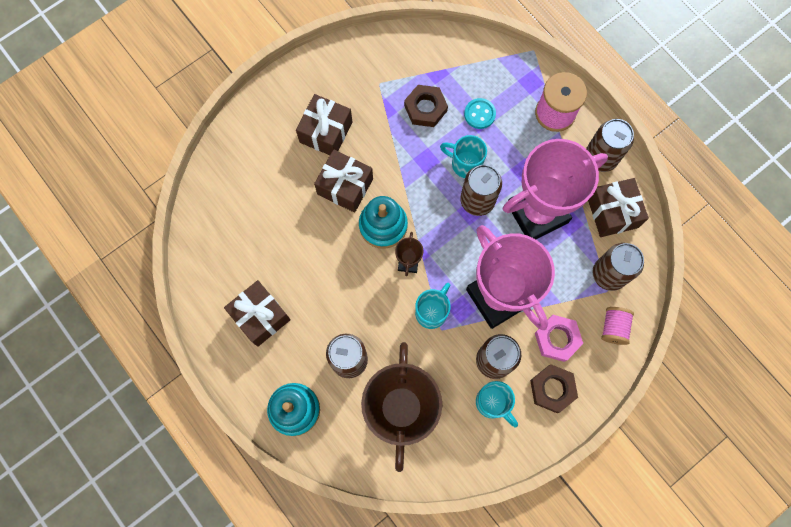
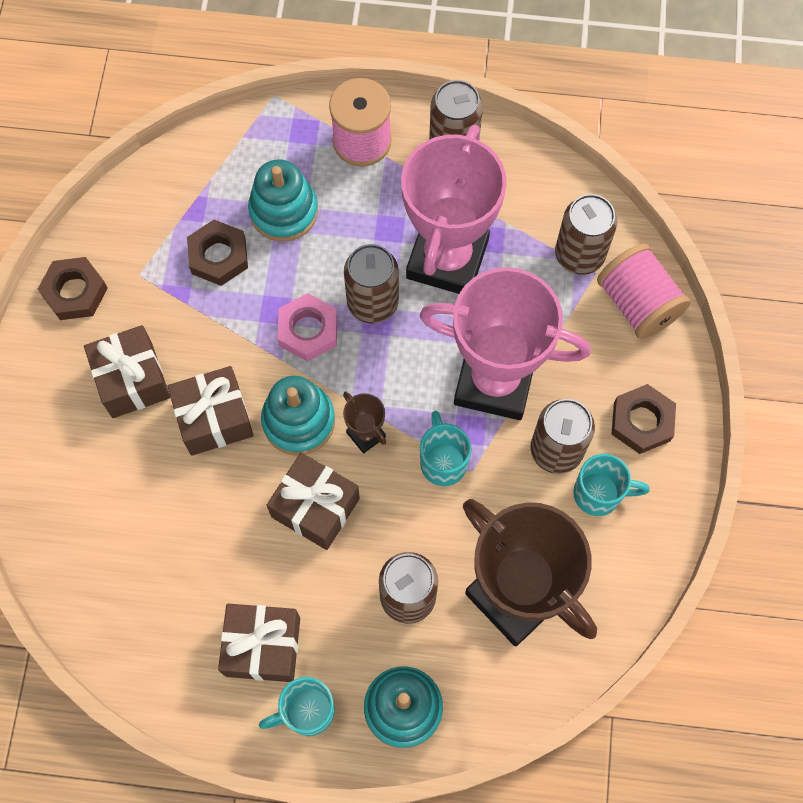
camera: 45 degrees left, 5 degrees down
(341, 64) = (75, 292): none -> brown nut
(465, 164) = (321, 276): turquoise mug -> turquoise mug (307, 711)
(479, 114) = (284, 211): turquoise button -> turquoise stacking toy
(557, 339) = (595, 367): pink nut -> pink nut (308, 330)
(612, 212) = (521, 190): brown gift -> brown gift (315, 507)
(613, 328) = (638, 303): pink spool -> pink spool, size x1.63

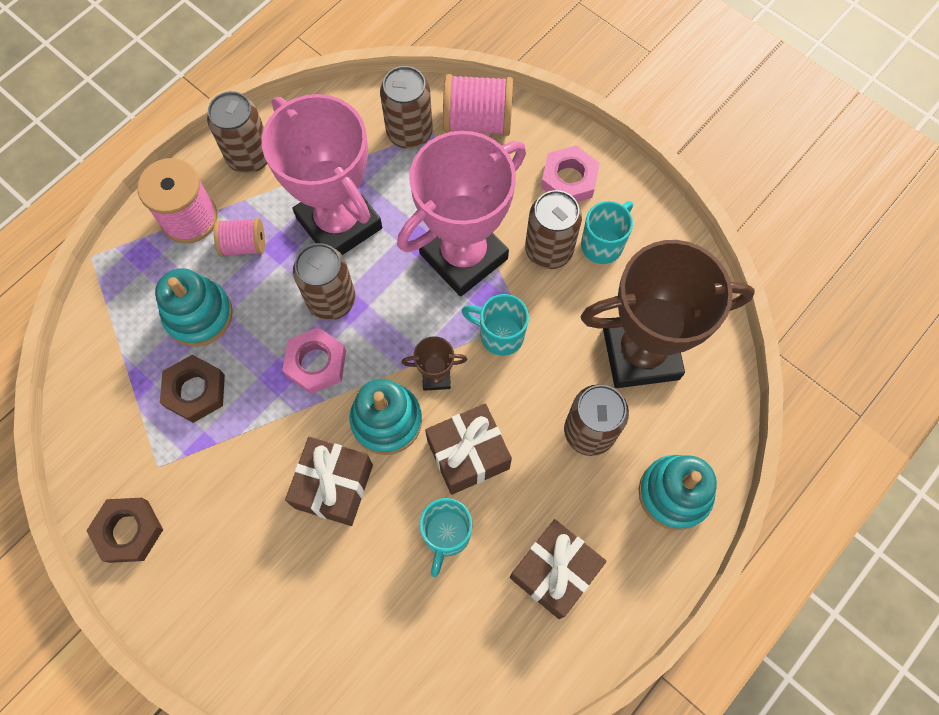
camera: 55 degrees left, 0 degrees up
(132, 380) = (248, 532): brown gift -> none
(307, 711) = (630, 571): turquoise mug -> turquoise mug (446, 535)
(370, 200) = (244, 245): none -> pink spool
(642, 421) = (569, 179): brown nut -> pink nut

